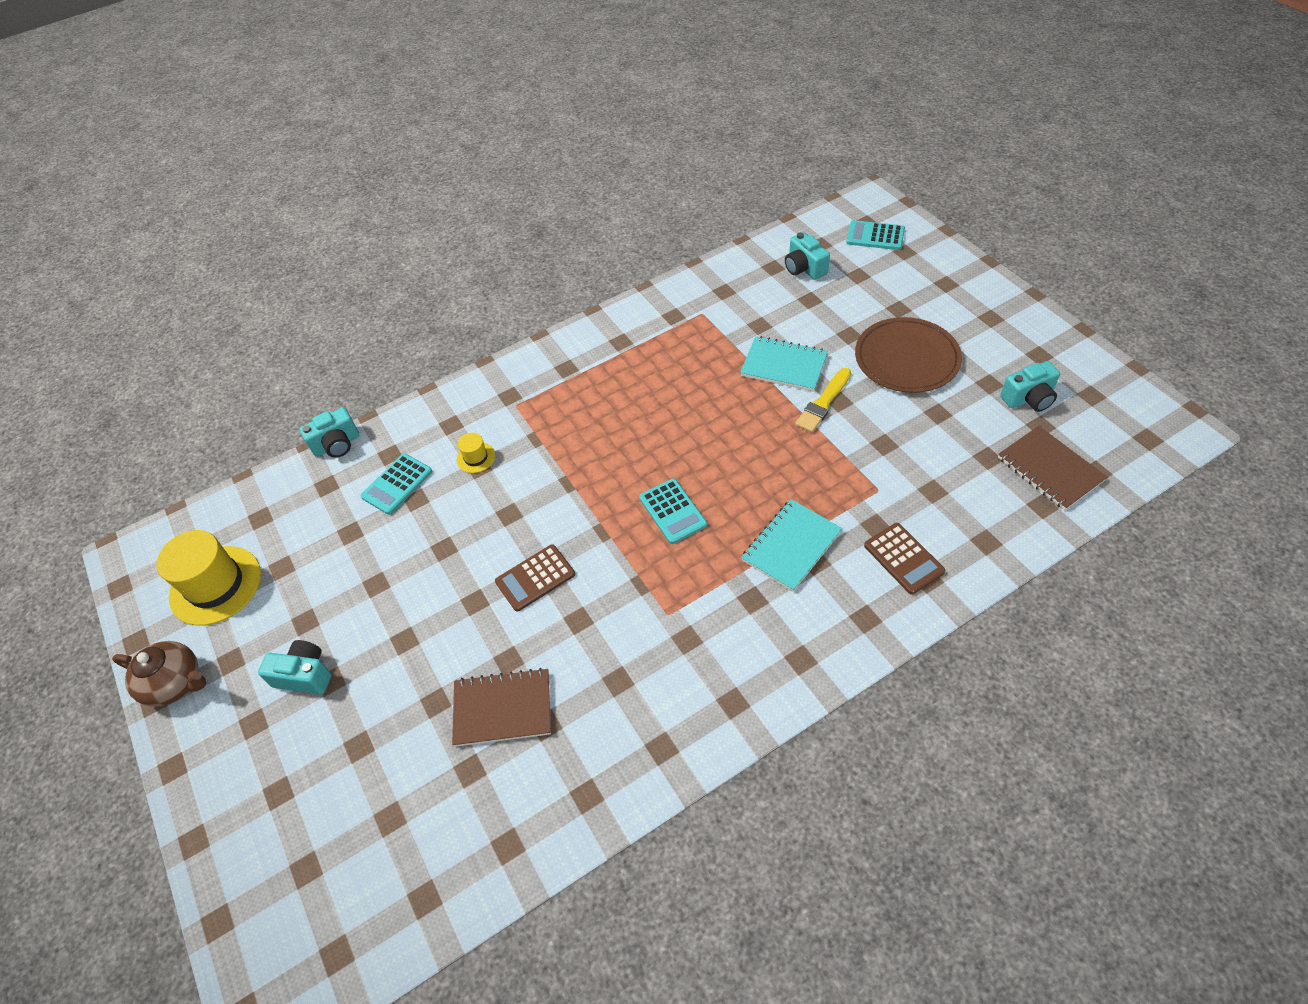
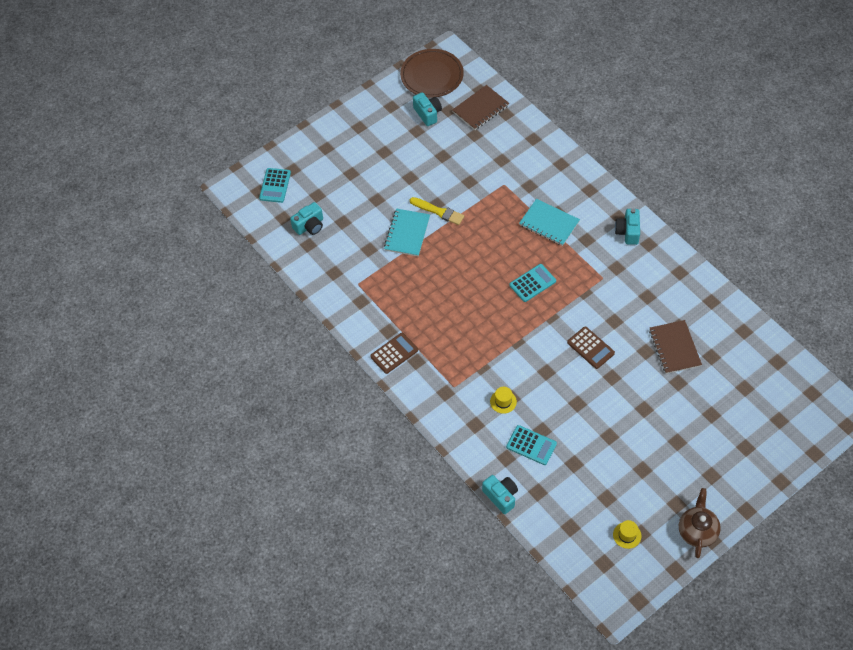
camera: 100 degrees left, 5 degrees up
(215, 585) = (627, 535): yellow hat -> yellow hat, size x0.46
(304, 675) = (677, 457): turquoise camera -> turquoise camera (627, 232)
(903, 558) = (549, 173): brown calculator -> brown calculator (394, 353)
(906, 358) = (397, 170): brown plate -> brown plate (432, 75)

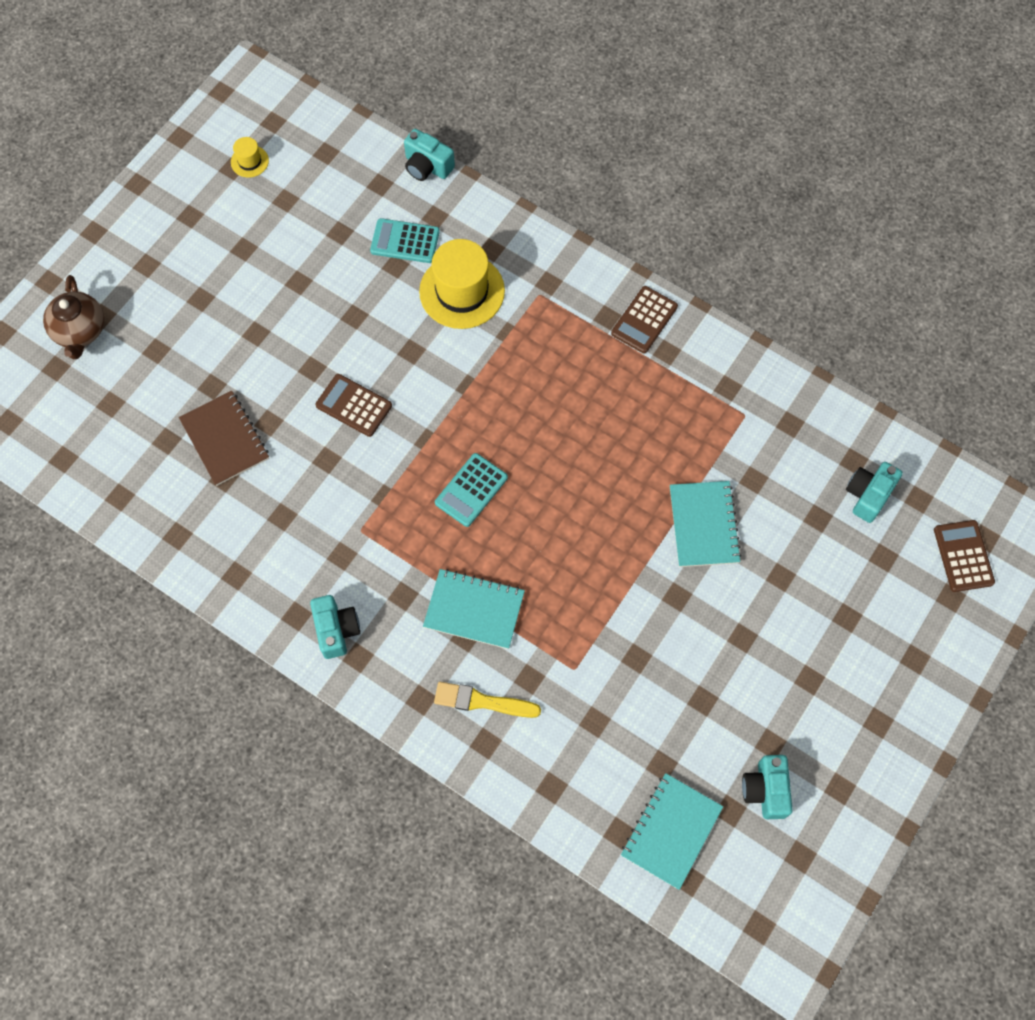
camera: 160 degrees right, 10 degrees up
(275, 185) = (963, 556): turquoise calculator -> brown calculator
(427, 114) = (765, 790): turquoise camera -> turquoise camera turned 45 degrees clockwise
(432, 75) = (794, 889): brown plate -> none
(438, 211) = (667, 581): yellow brush -> yellow brush (482, 701)
(480, 109) = (671, 831): brown notebook -> turquoise notebook
(503, 401) = (462, 291): yellow hat -> yellow hat, size x2.16
(697, 531) = (157, 189): brown teapot -> brown teapot (80, 331)

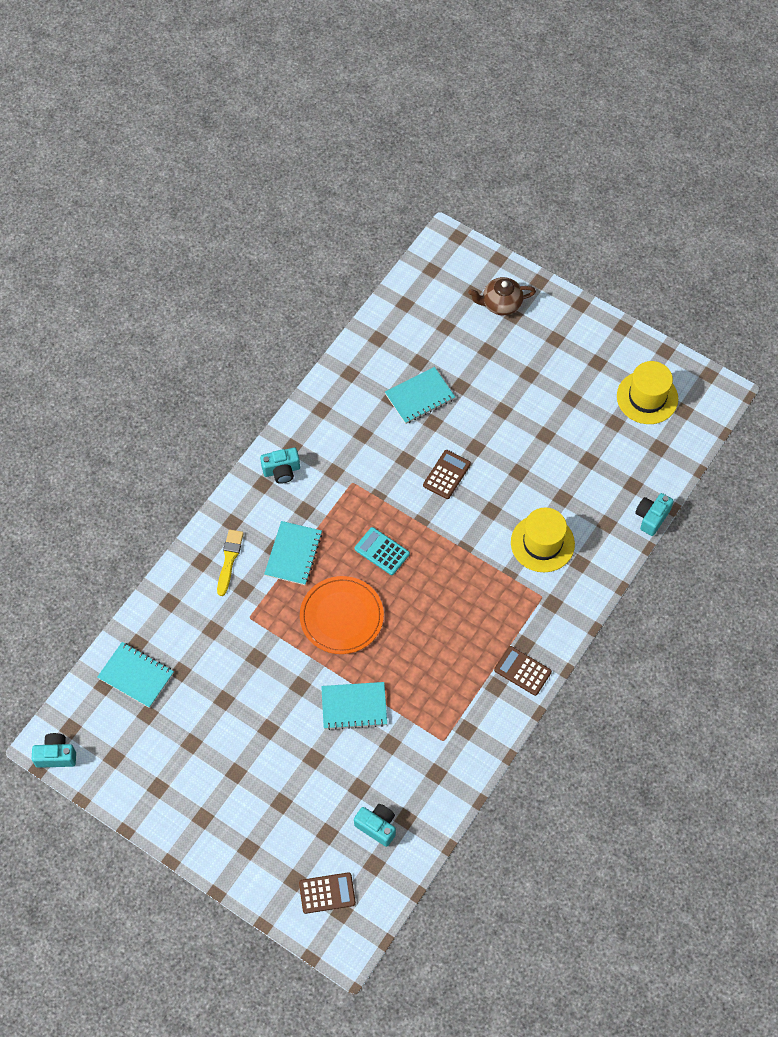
camera: 90 degrees right, 5 degrees down
(225, 439) = (420, 397): brown notebook -> turquoise notebook
(249, 161) = (647, 397): yellow hat -> yellow hat, size x2.16
(405, 241) = (583, 504): turquoise calculator -> none
(571, 542) = (341, 616): none -> orange plate
(765, 790) = (159, 737): turquoise camera -> turquoise camera (56, 755)

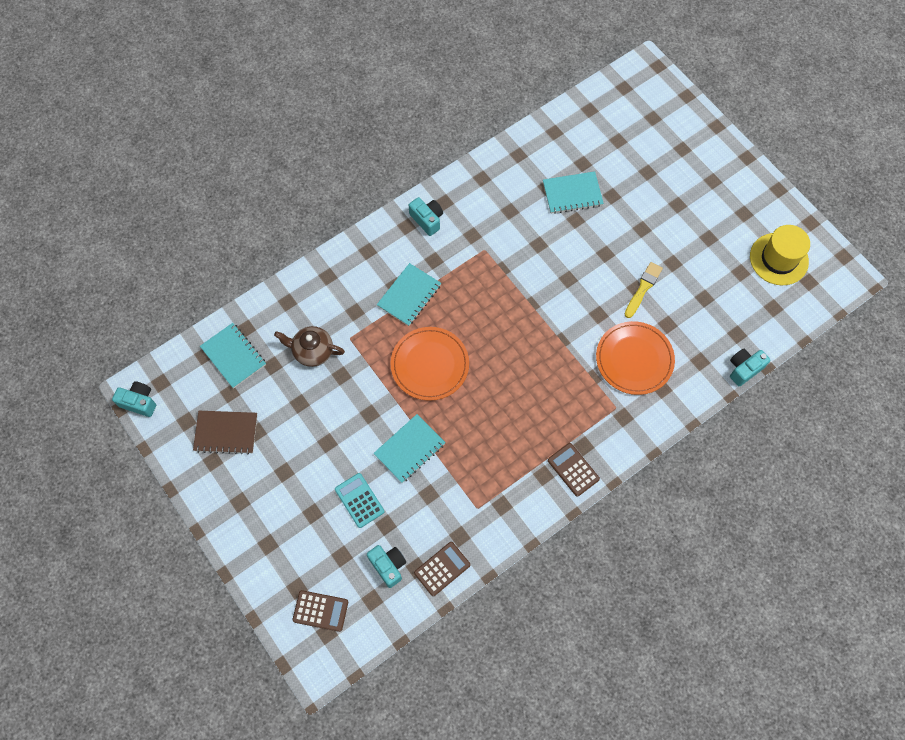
camera: 20 degrees right, 5 degrees up
(160, 755) = (226, 433): none -> brown notebook
(229, 559) = (352, 282): yellow brush -> yellow brush (643, 288)
(281, 471) = (427, 220): turquoise camera -> turquoise camera turned 135 degrees counterclockwise
(354, 706) = (410, 449): turquoise notebook -> turquoise notebook turned 60 degrees counterclockwise
(382, 551) = (487, 319): turquoise calculator -> turquoise calculator (359, 500)
(446, 474) = (570, 270): brown calculator -> brown calculator (442, 569)
(501, 304) = (675, 135): brown teapot -> brown teapot (312, 351)
(542, 543) = (634, 359): yellow hat -> orange plate

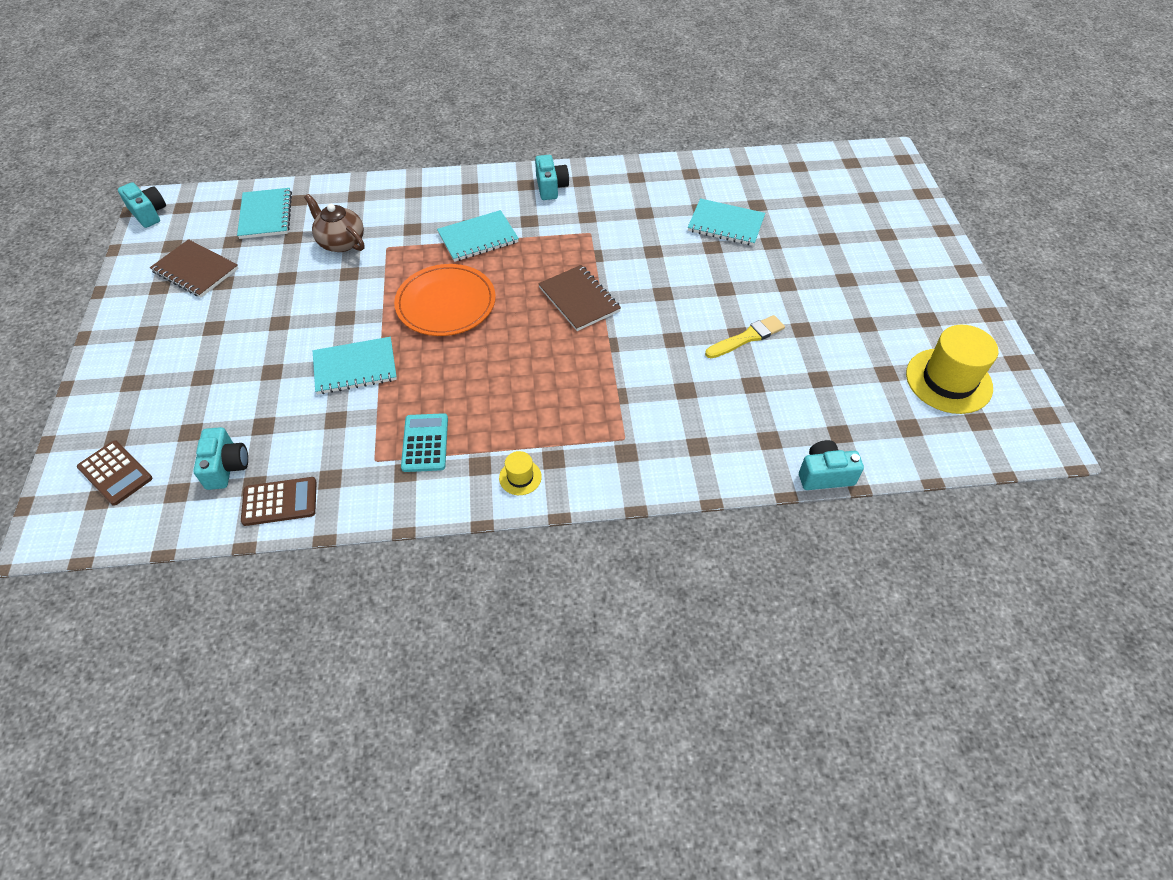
camera: 30 degrees right, 15 degrees down
(359, 500) = (259, 389): turquoise calculator -> turquoise calculator (425, 443)
(517, 313) = (579, 299): none -> brown notebook
(573, 469) = (520, 477): brown calculator -> yellow hat
(634, 359) = (684, 400): orange plate -> none

